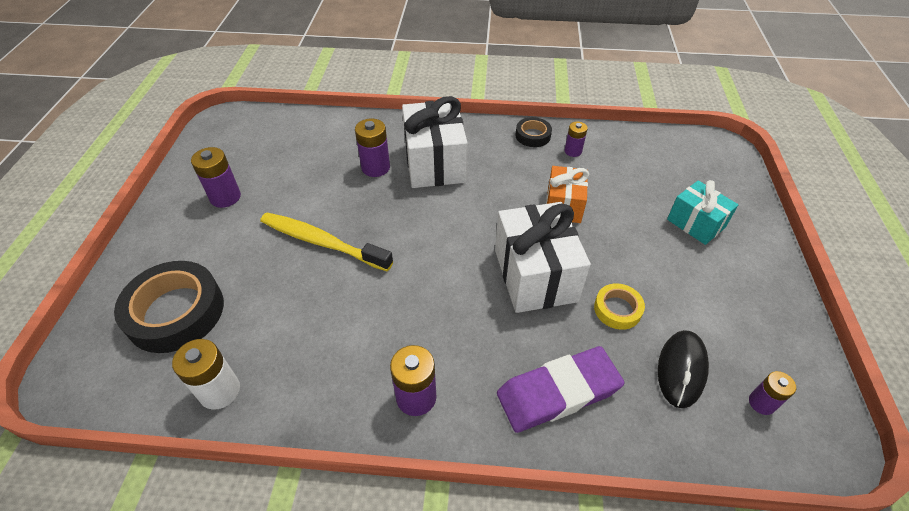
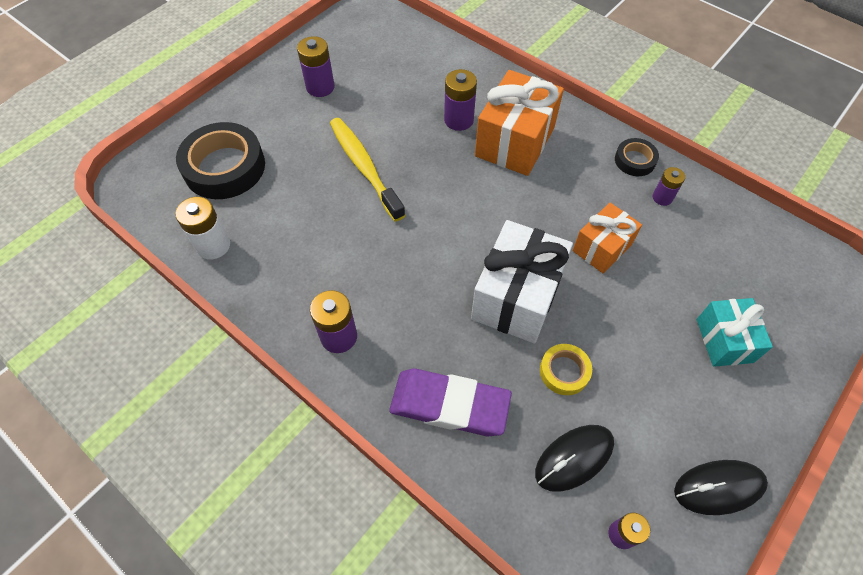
camera: 35 degrees right, 10 degrees up
(435, 163) = (515, 142): white gift -> orange gift
(784, 324) = (719, 487): none -> black mouse

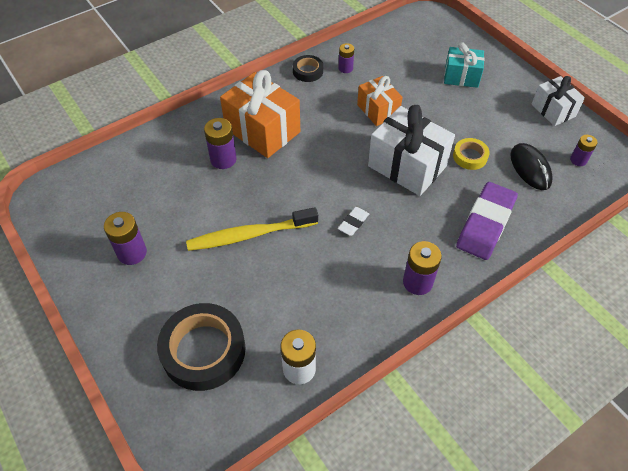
camera: 75 degrees left, 5 degrees down
(407, 256) = (353, 223): none -> white eraser
(719, 487) = (553, 110): black mouse -> white gift

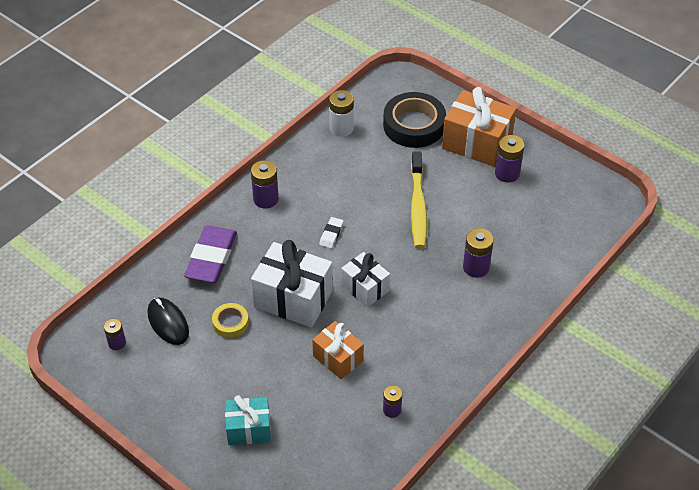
camera: 165 degrees right, 5 degrees down
(250, 235) = (417, 206): yellow toothbrush -> yellow toothbrush turned 120 degrees clockwise
(262, 130) = (452, 306): orange gift -> orange gift (477, 143)
(308, 71) = (435, 395): black tape -> none
(553, 110) = (138, 402): white gift -> white gift (365, 288)

